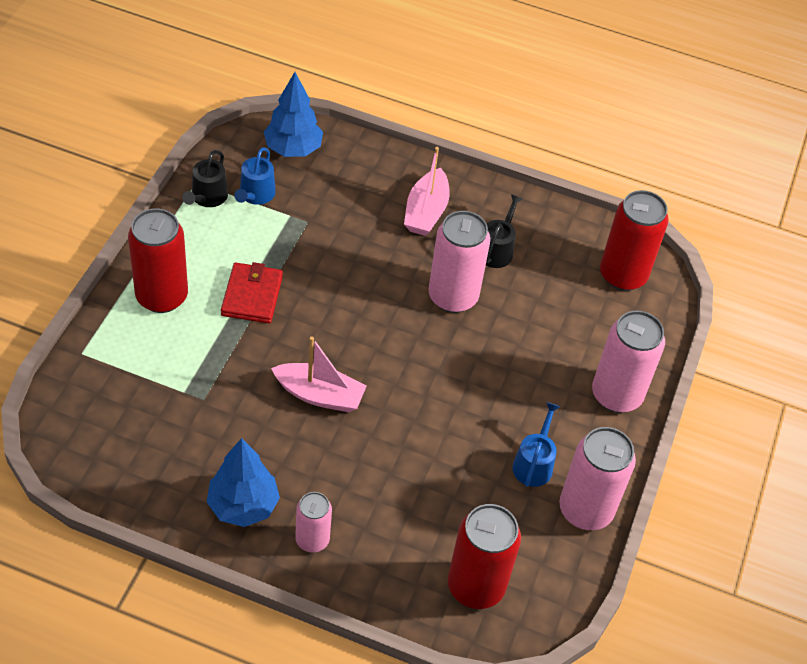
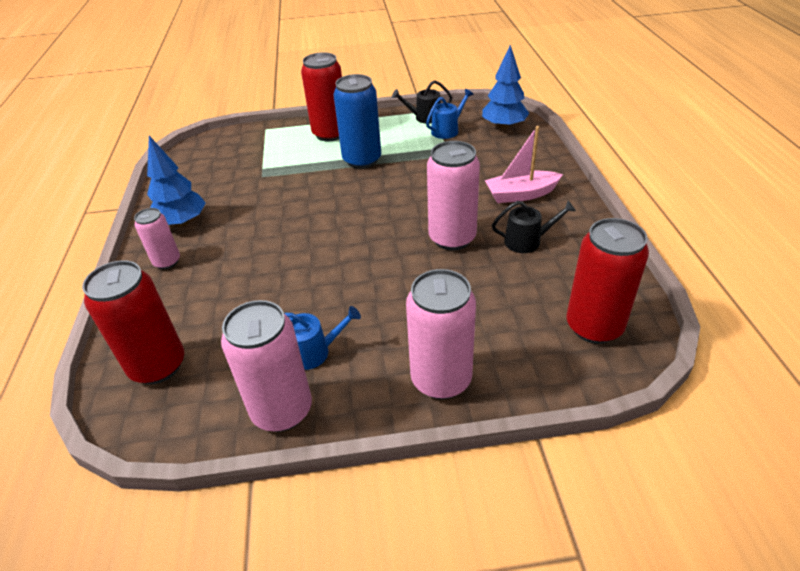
camera: 70 degrees right, 10 degrees down
(252, 296) = (362, 160): red wallet -> blue can
(255, 195) = (447, 130): blue watering can -> blue watering can turned 150 degrees clockwise
(319, 395) = (300, 216): pink boat -> none

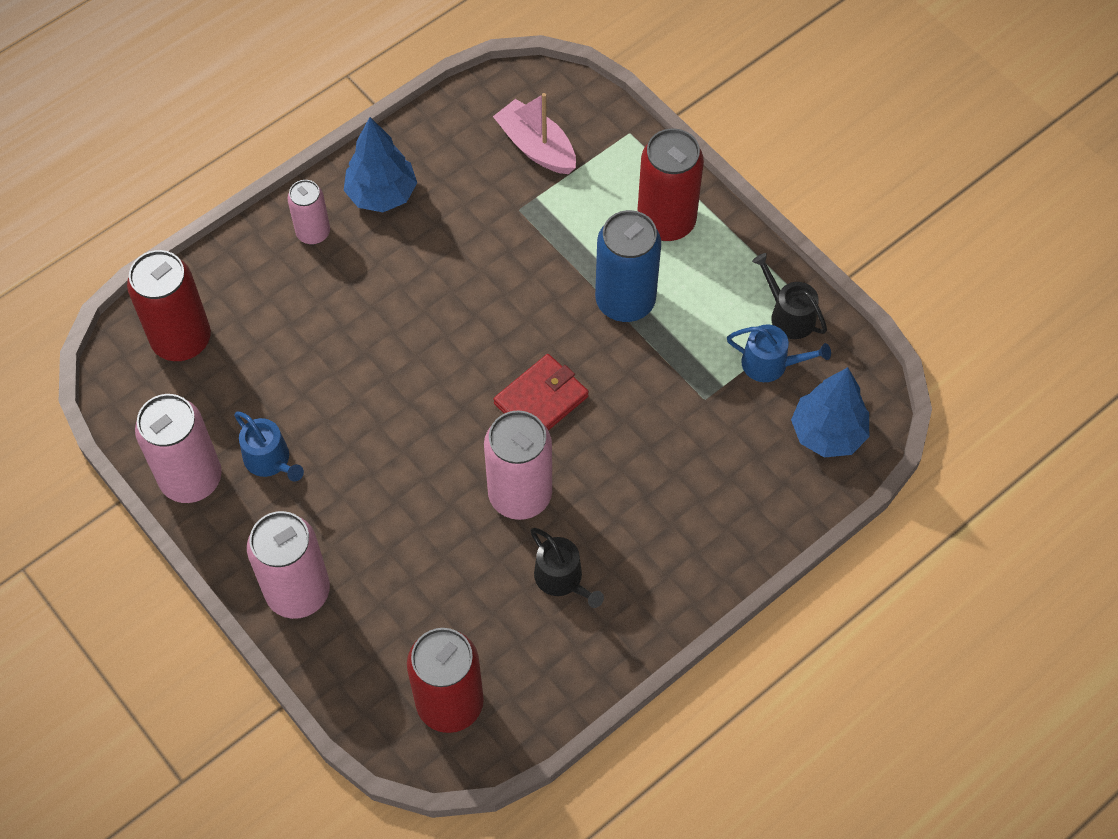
camera: 55 degrees right, 20 degrees up
(394, 208) = (541, 400): none -> red wallet
(521, 194) = (659, 531): pink boat -> pink boat (536, 147)

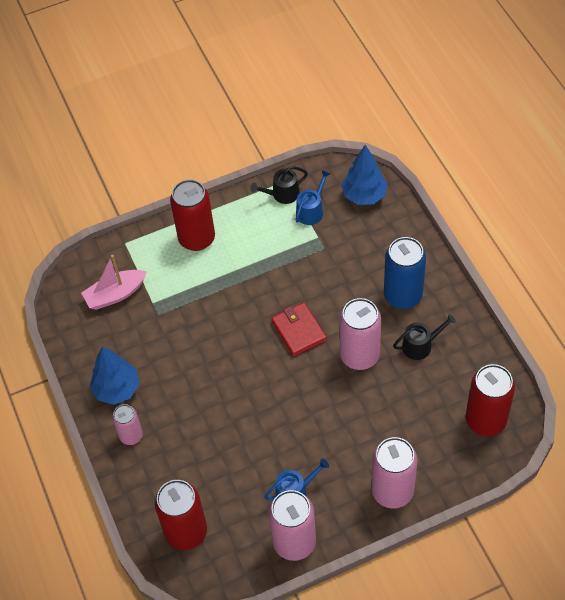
camera: 70 degrees left, 5 degrees down
(625, 301) = (245, 272): blue can -> blue can (403, 296)

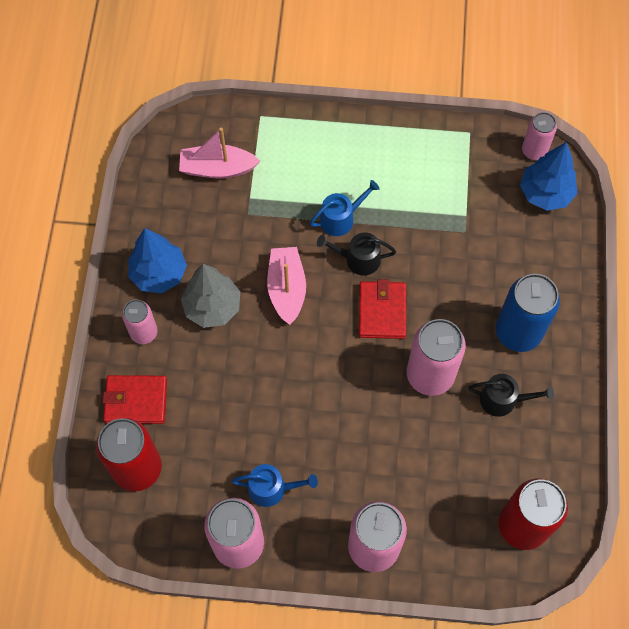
camera: 25 degrees right, 10 degrees up
(155, 486) = (136, 400): none -> red wallet
(172, 391) = (212, 307): none -> grey tree
(197, 238) = (336, 150): red can -> none
(220, 351) = (287, 289): none -> pink boat
(282, 194) = (456, 146): black watering can -> black watering can (358, 259)
(311, 211) = (477, 181): blue watering can -> blue watering can (341, 218)
(338, 171) = (534, 151): none -> pink can

